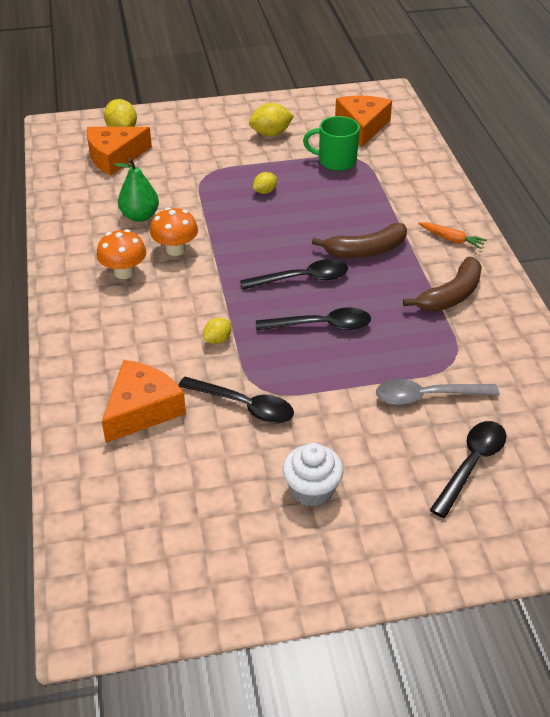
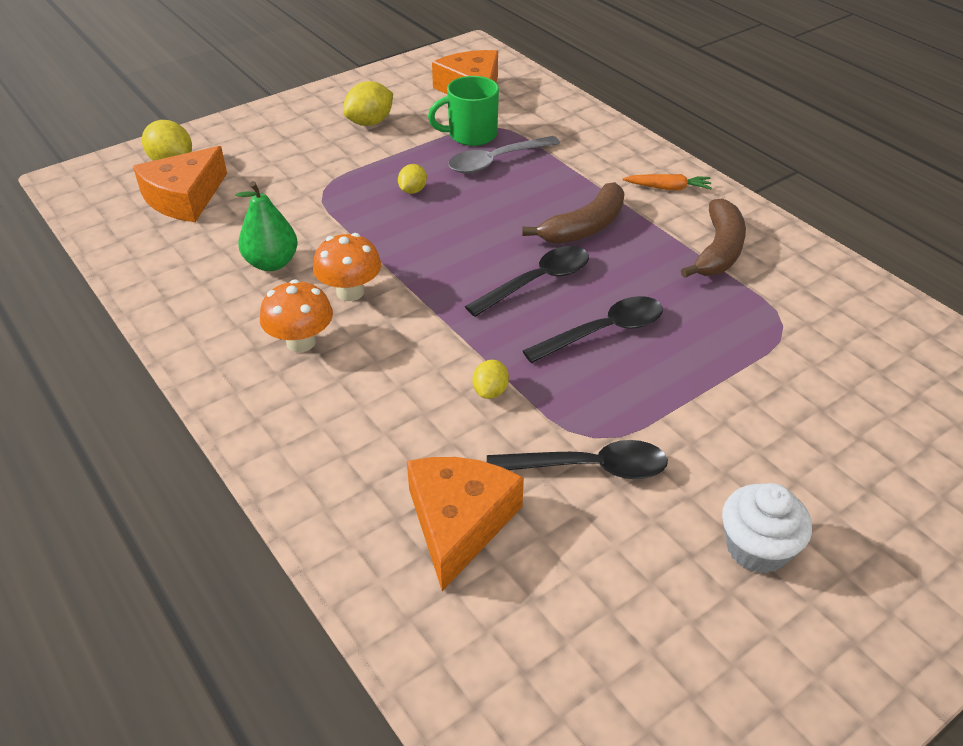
camera: 25 degrees left, 0 degrees up
(427, 396) = (790, 377): grey spoon -> grey spoon (496, 161)
(471, 464) = (904, 442): black spoon -> none

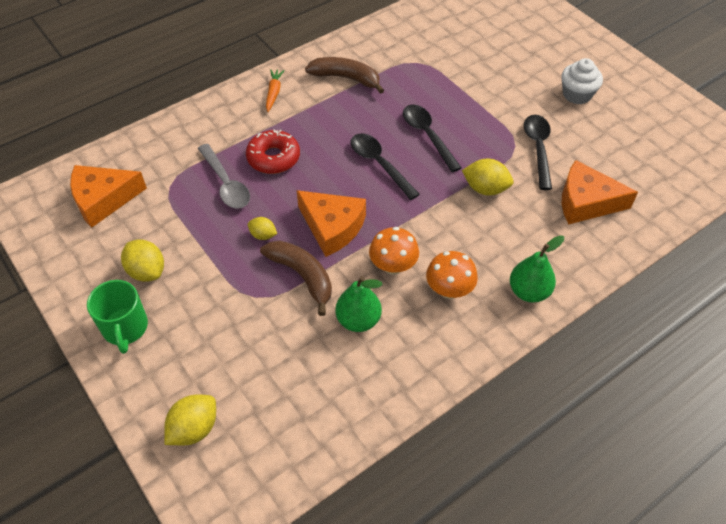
camera: 90 degrees left, 10 degrees up
(185, 197) = (258, 404): orange cheese -> orange cheese (332, 227)
(281, 425) = (529, 291): none -> green pear
(471, 135) = (182, 199): green mug -> green mug (125, 328)
(490, 391) = (485, 189): yellow lemon -> yellow lemon, size x1.65
(543, 193) = (273, 158): none -> red donut
(584, 227) = (318, 138): brown banana -> brown banana (302, 276)

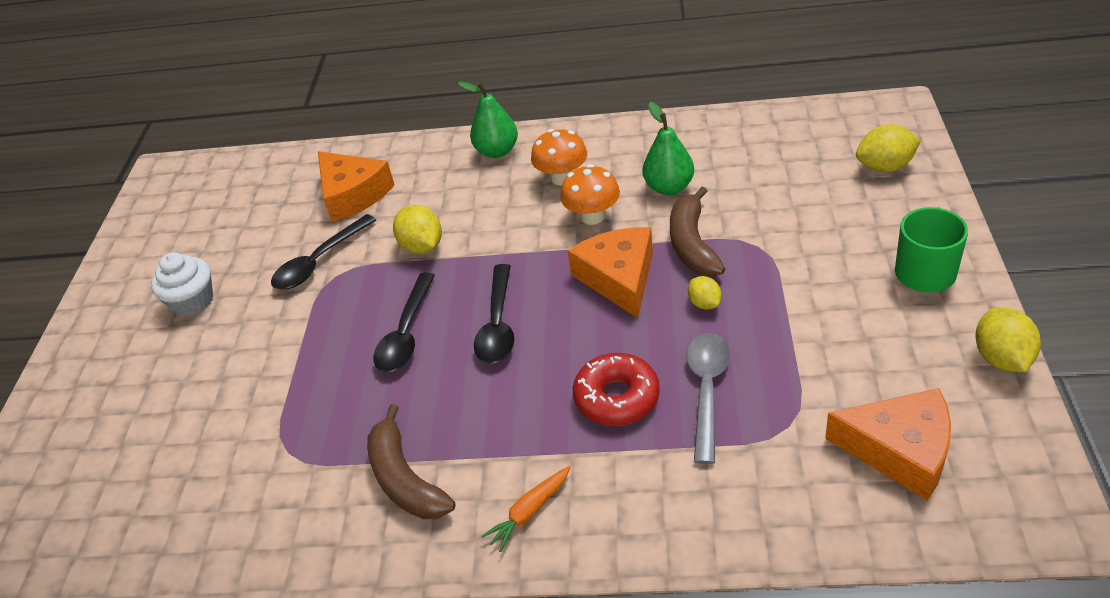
camera: 135 degrees left, 10 degrees down
(147, 271) = (873, 322): yellow lemon -> yellow lemon (1002, 358)

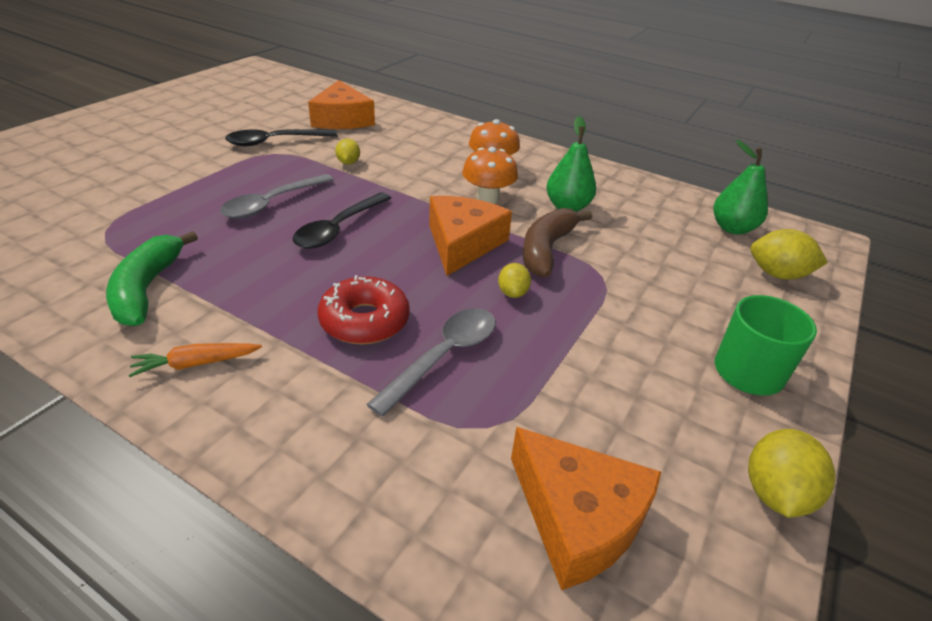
camera: 20 degrees right, 5 degrees down
(193, 301) = (177, 128): white cupcake -> none
(405, 479) = (147, 289): brown banana -> green banana
(406, 333) = (272, 203): black spoon -> grey spoon
(422, 246) = (348, 162): yellow lemon -> yellow lemon, size x0.60
(497, 151) = (464, 136): green pear -> green pear (732, 228)

